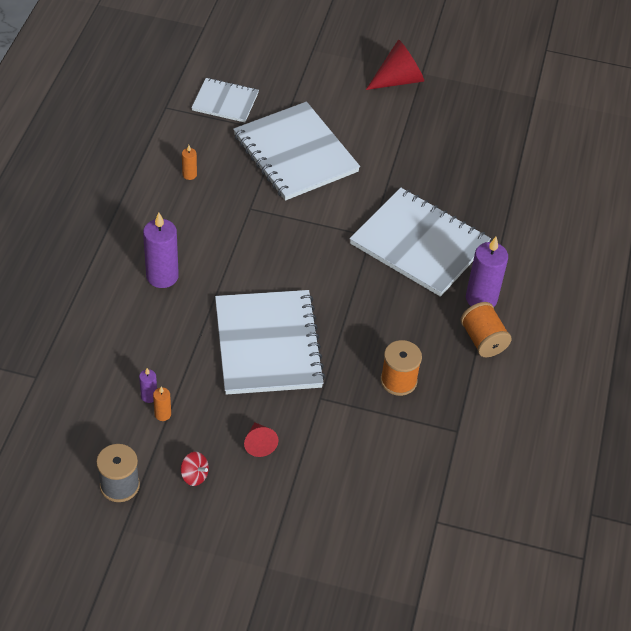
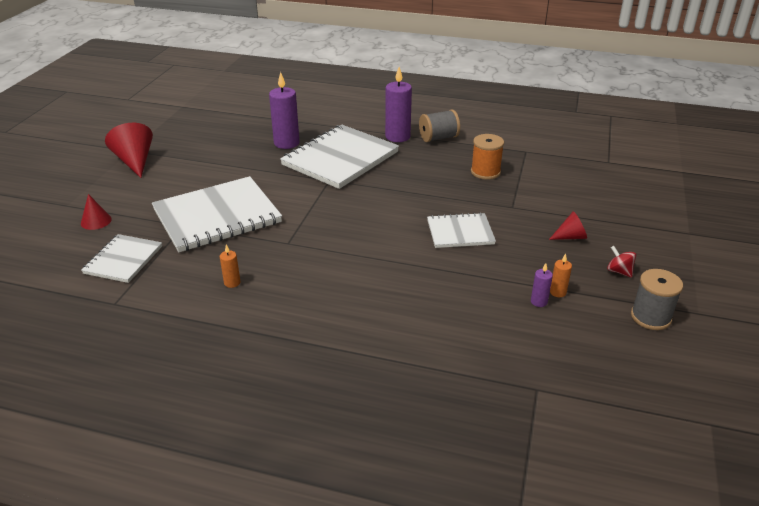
camera: 85 degrees left, 15 degrees down
(162, 276) = (380, 298): purple candle -> purple candle (286, 143)
(194, 475) = (619, 271): red spinning top -> red spinning top turned 75 degrees counterclockwise
(268, 344) = (460, 232): white notebook -> white notebook, size x0.55
(286, 73) = (96, 221): none -> red cone
(483, 340) = (438, 138): orange spool -> grey spool

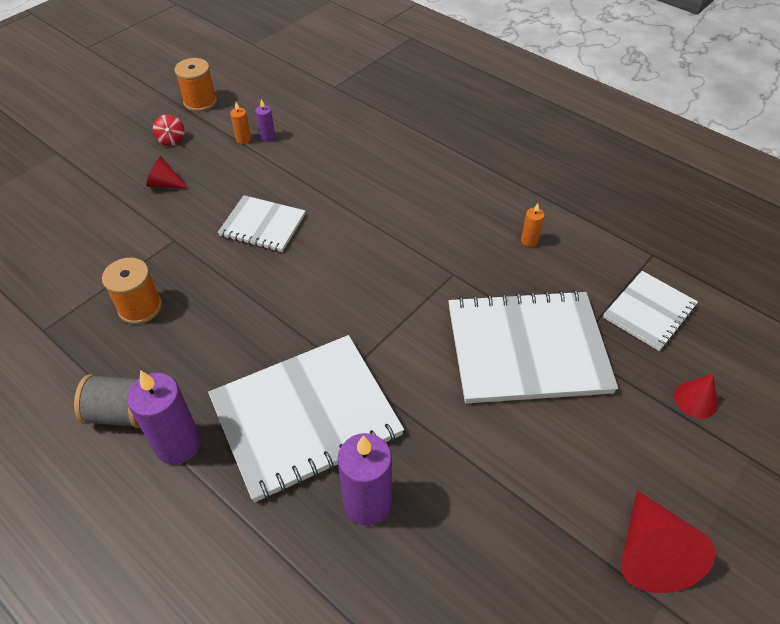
camera: 155 degrees left, 15 degrees up
(650, 317) = (200, 102): grey spool -> orange spool

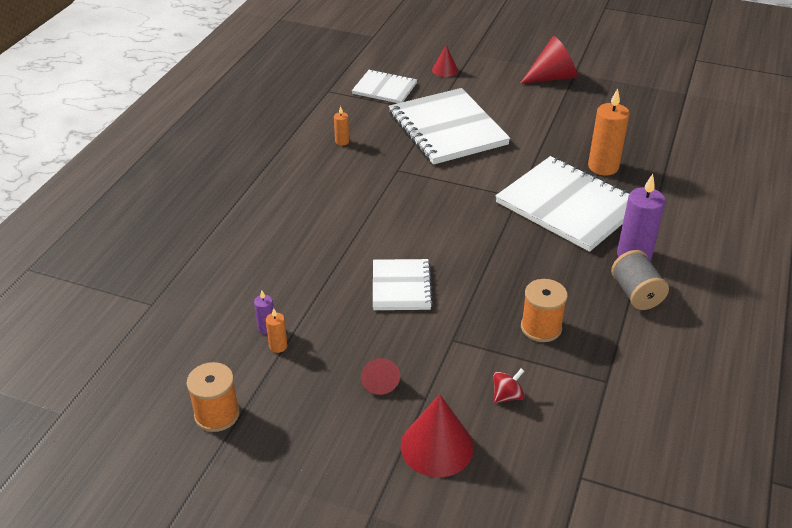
camera: 110 degrees left, 10 degrees down
(79, 198) = (437, 446): none -> red cone
(171, 140) = (302, 409): red spinning top -> red spinning top (507, 396)
(367, 503) = (603, 167): purple candle -> orange candle

